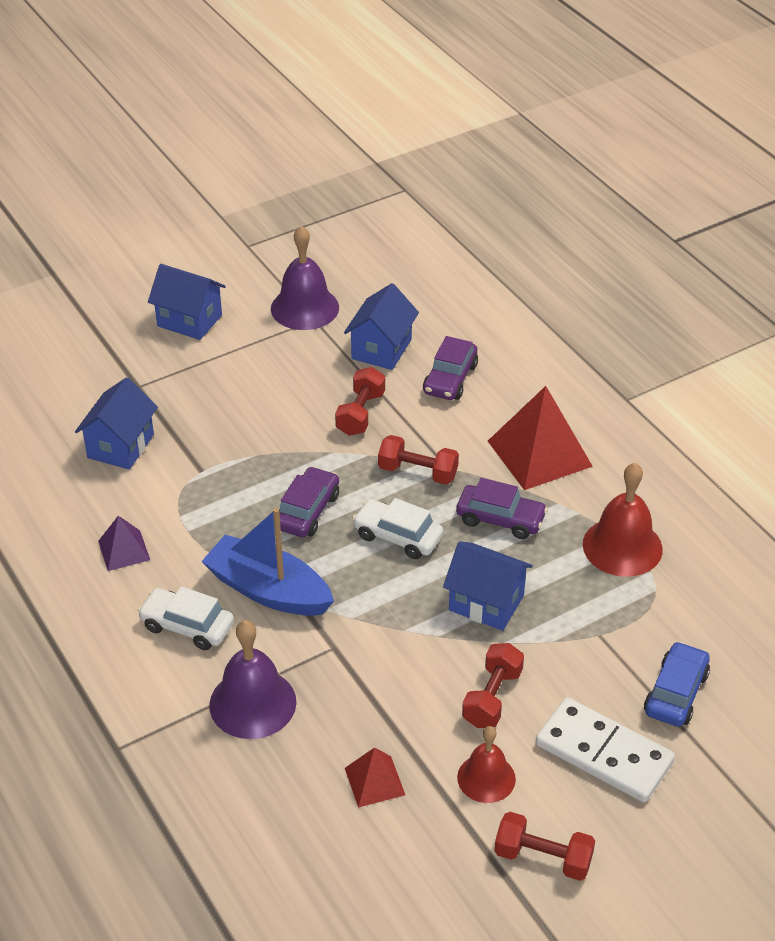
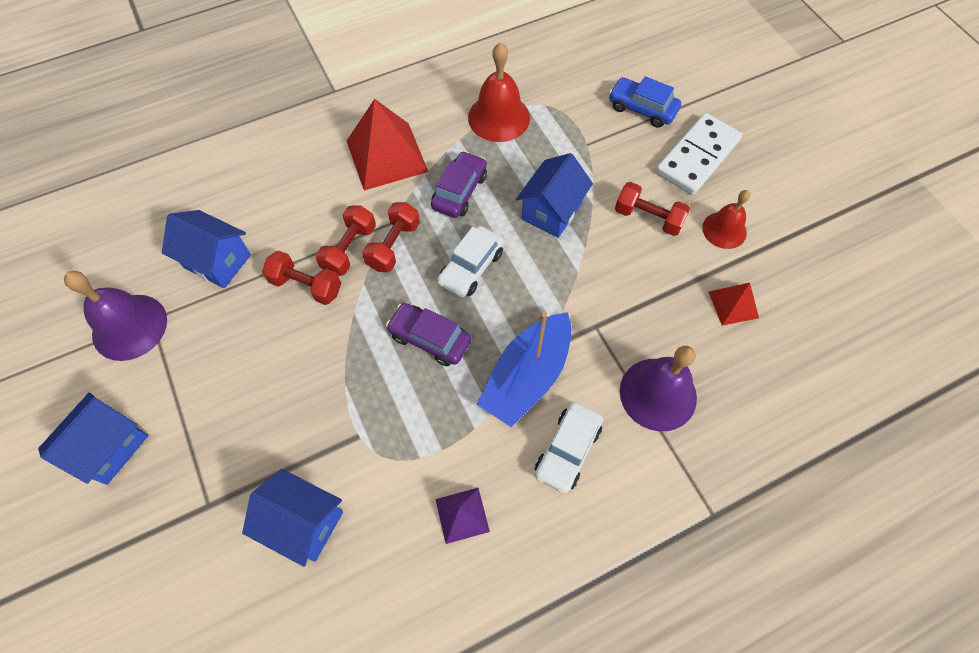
camera: 85 degrees left, 20 degrees up
(450, 379) = (276, 209): purple car -> none
(543, 858) = (790, 203): red dumbbell -> red dumbbell (349, 249)

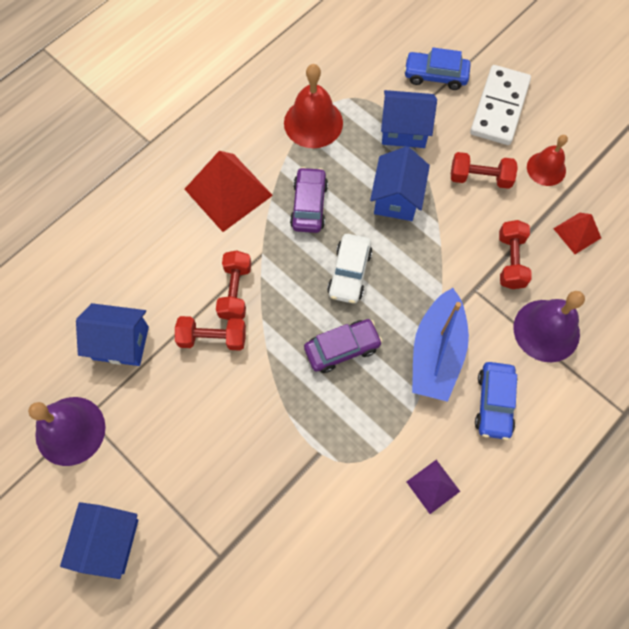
camera: 20 degrees left, 5 degrees up
(303, 523) = (308, 541): blue house -> blue house (404, 130)
(394, 245) = (273, 275): red dumbbell -> red dumbbell (511, 261)
(430, 339) = (342, 348): purple car -> purple car turned 150 degrees clockwise
(567, 450) = (494, 403): white car -> blue car

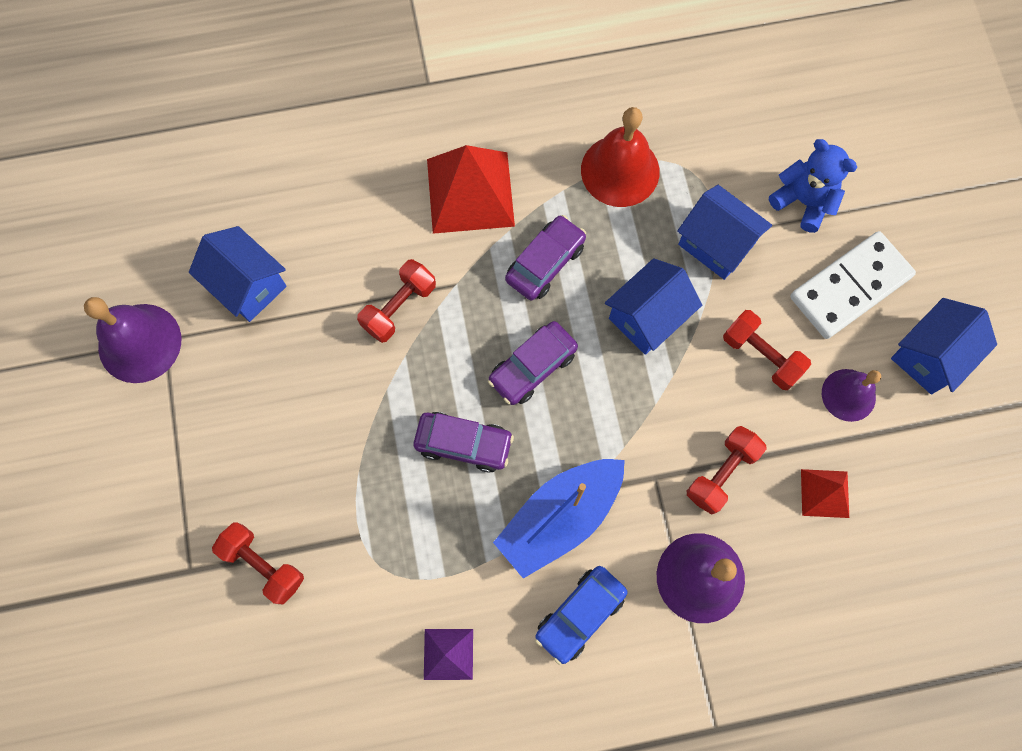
camera: 35 degrees right, 5 degrees up
(109, 541) = (100, 479): blue house -> blue house (929, 356)
(212, 338) = (340, 342): red dumbbell -> red dumbbell (263, 564)
(349, 273) = (532, 367): white car -> purple car
(435, 75) = (803, 201): blue car -> blue teddy bear
(546, 168) = (848, 395): red bell -> purple bell

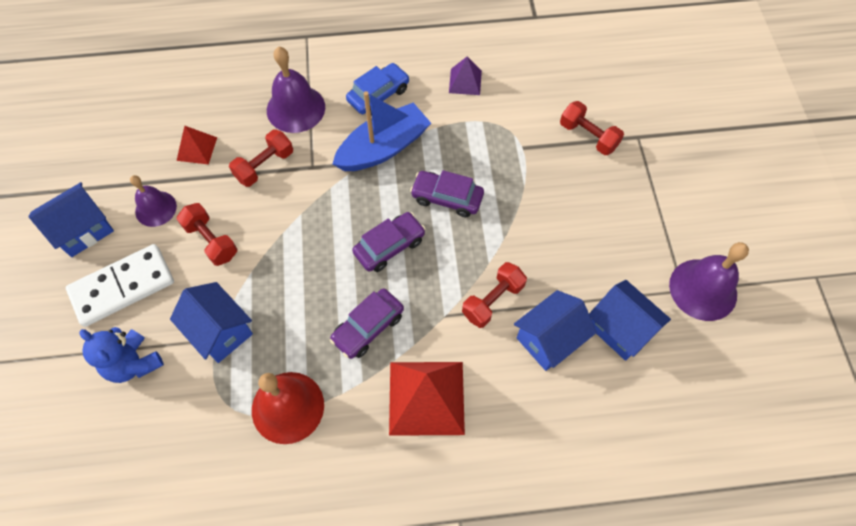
camera: 175 degrees left, 10 degrees down
(647, 317) = (292, 276): blue house -> blue house (549, 339)

